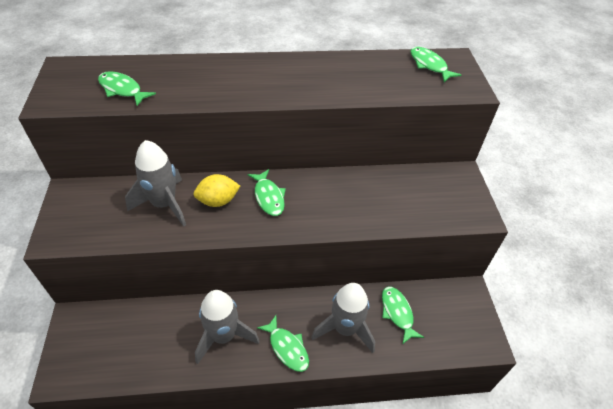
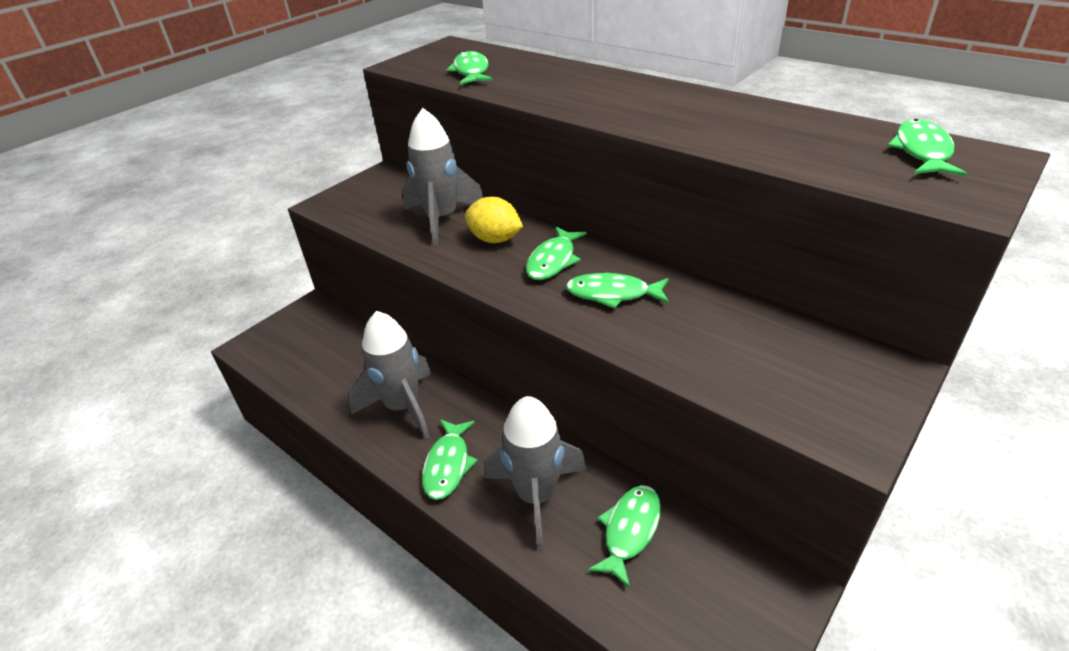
camera: 50 degrees right, 10 degrees down
(321, 200) = (613, 294): none -> green fish

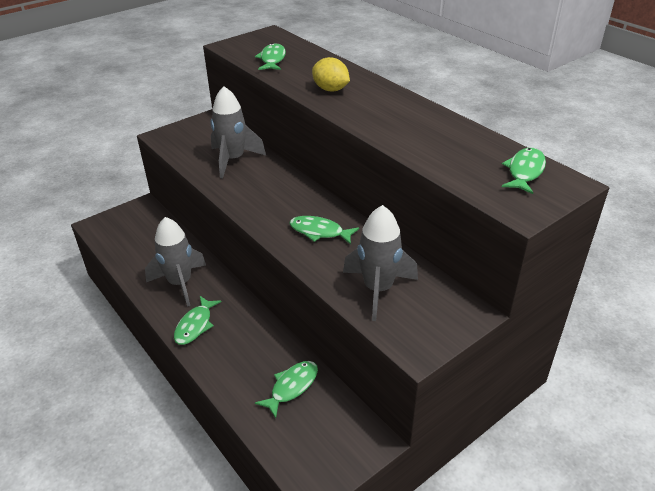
camera: 10 degrees right, 0 degrees up
(495, 239) = (261, 181): yellow lemon -> yellow lemon (330, 89)
(537, 496) = (243, 355): grey rocket -> grey rocket (378, 289)
(553, 261) = (292, 202): green fish -> none

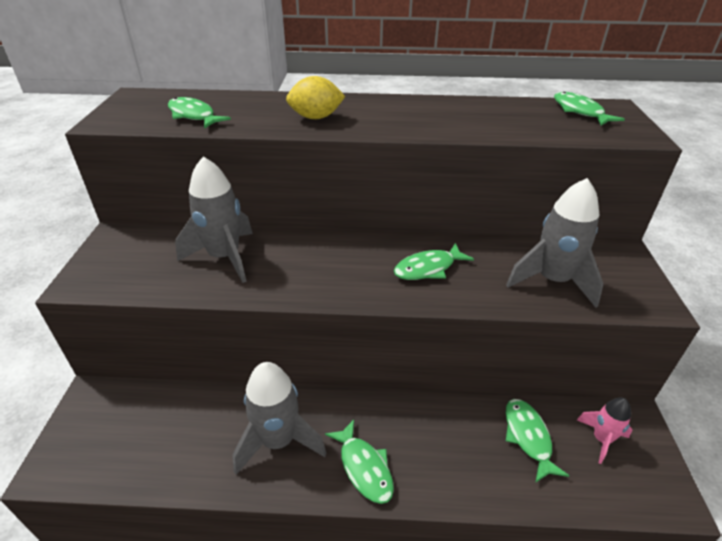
camera: 50 degrees left, 0 degrees up
(330, 427) = (601, 439): none -> pink rocket

